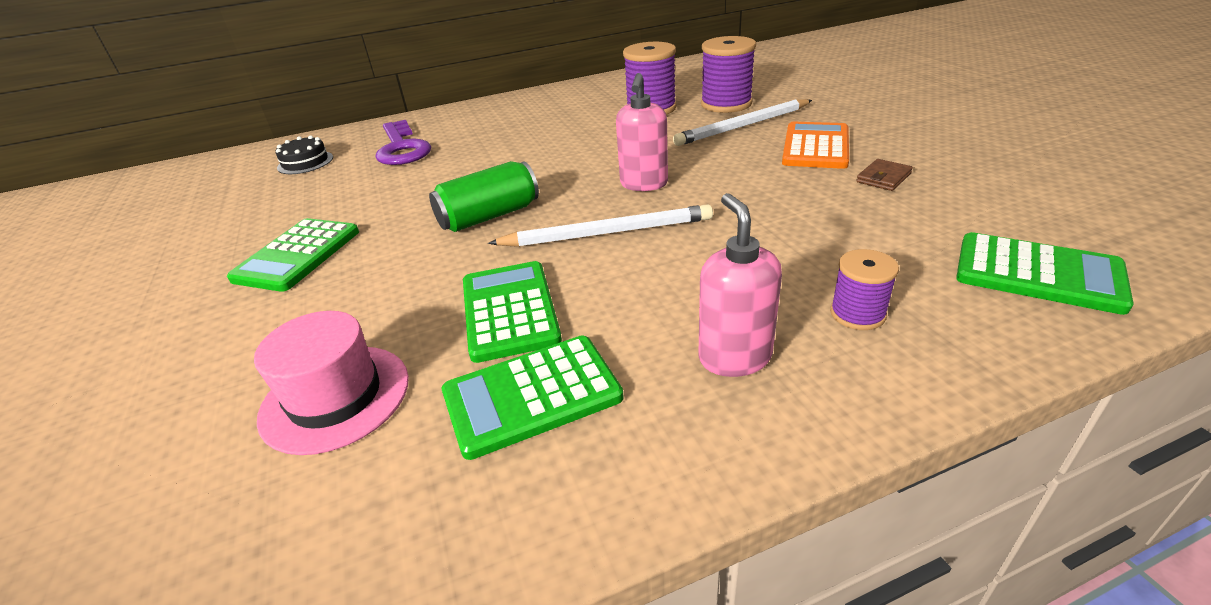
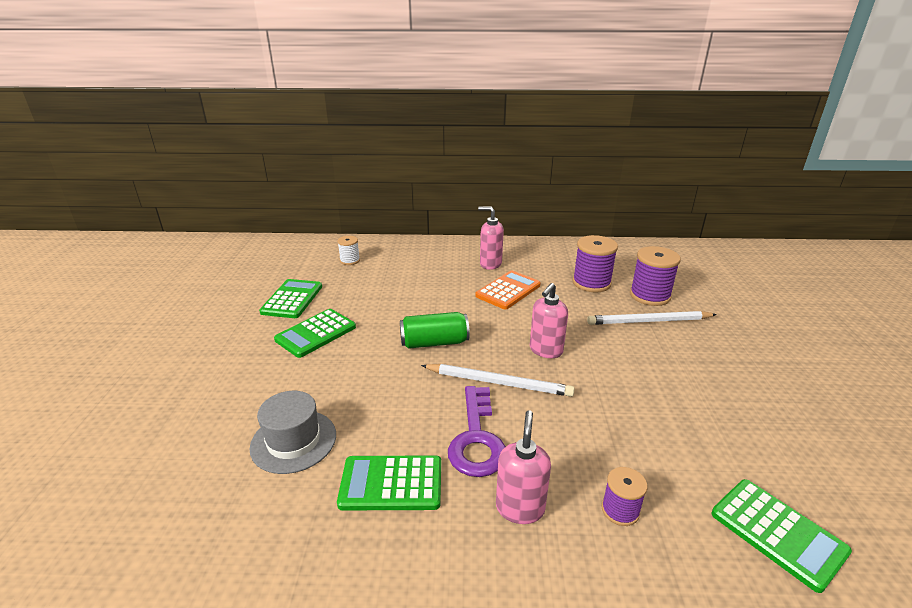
camera: 20 degrees right, 5 degrees down
(305, 162) = (350, 260): black cake -> white spool
(335, 397) = (293, 441): pink hat -> grey hat
(402, 148) = (410, 267): purple key -> purple key (476, 439)
(510, 311) = (409, 420): green calculator -> green calculator (292, 299)
(512, 120) = (490, 264): none -> pink soap dispenser
(816, 147) = (691, 359): orange calculator -> orange calculator (508, 290)
(883, 178) = (723, 406): brown wallet -> none

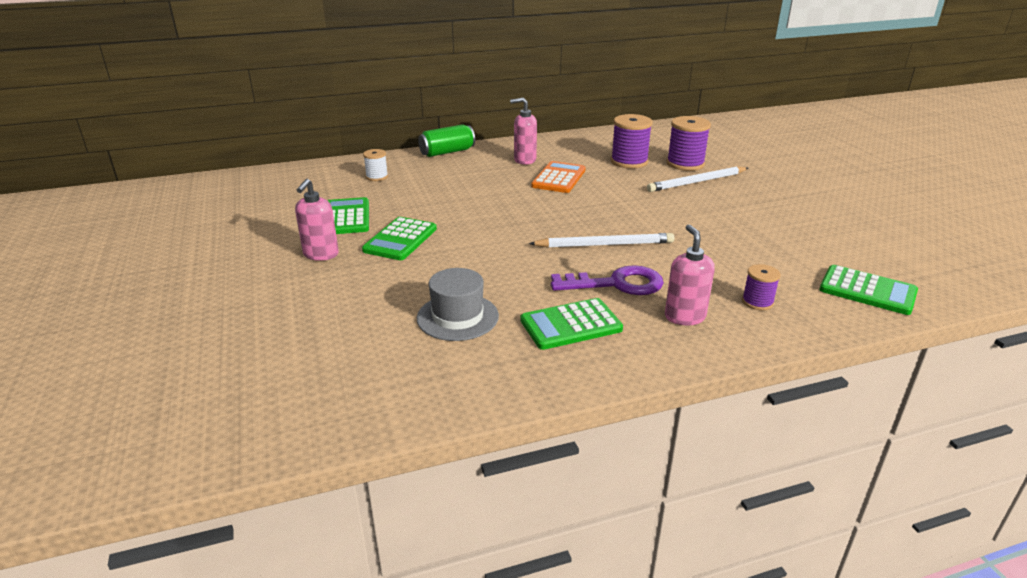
camera: 20 degrees left, 0 degrees up
(434, 343) = (523, 227): green can -> green can (447, 152)
(476, 439) = (617, 284): purple key -> purple key turned 75 degrees counterclockwise
(545, 350) = (627, 216): pink soap dispenser -> pink soap dispenser (320, 254)

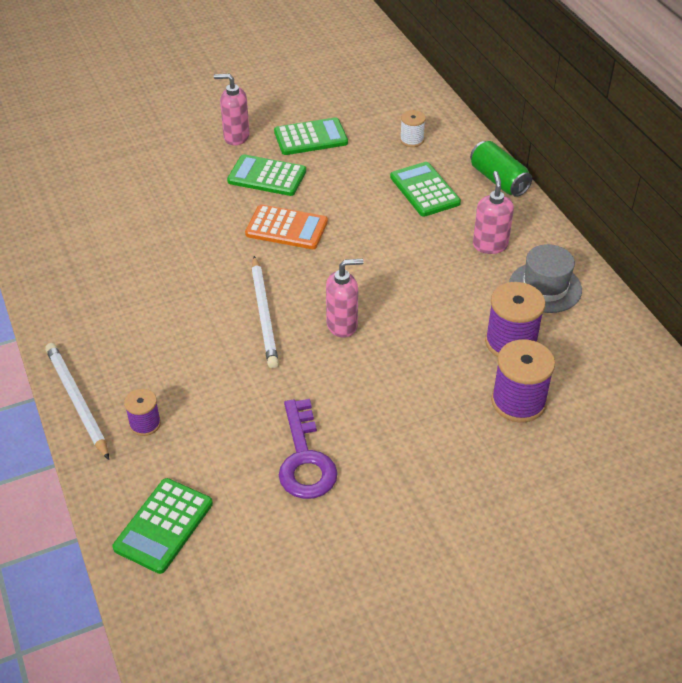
camera: 85 degrees right, 15 degrees up
(457, 317) = (132, 225): grey hat -> grey hat (545, 287)
(559, 178) = (437, 276): orange calculator -> orange calculator (286, 228)
(571, 325) = (115, 291): green calculator -> green calculator (424, 190)
(617, 284) = (183, 321): purple key -> purple key (305, 459)
(684, 317) = (122, 365): pink soap dispenser -> pink soap dispenser (342, 325)
(697, 182) = (452, 408): white pencil -> white pencil (77, 401)

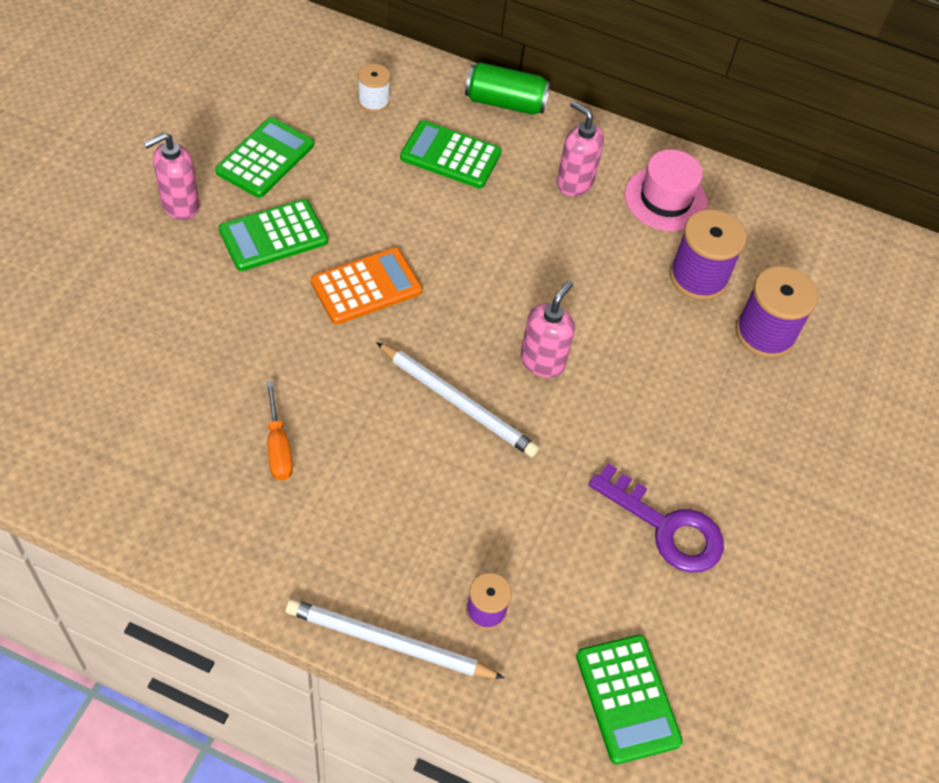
camera: 50 degrees left, 10 degrees up
(141, 275) = (278, 448): none -> orange screwdriver
(545, 287) = (665, 199): grey hat -> pink hat

